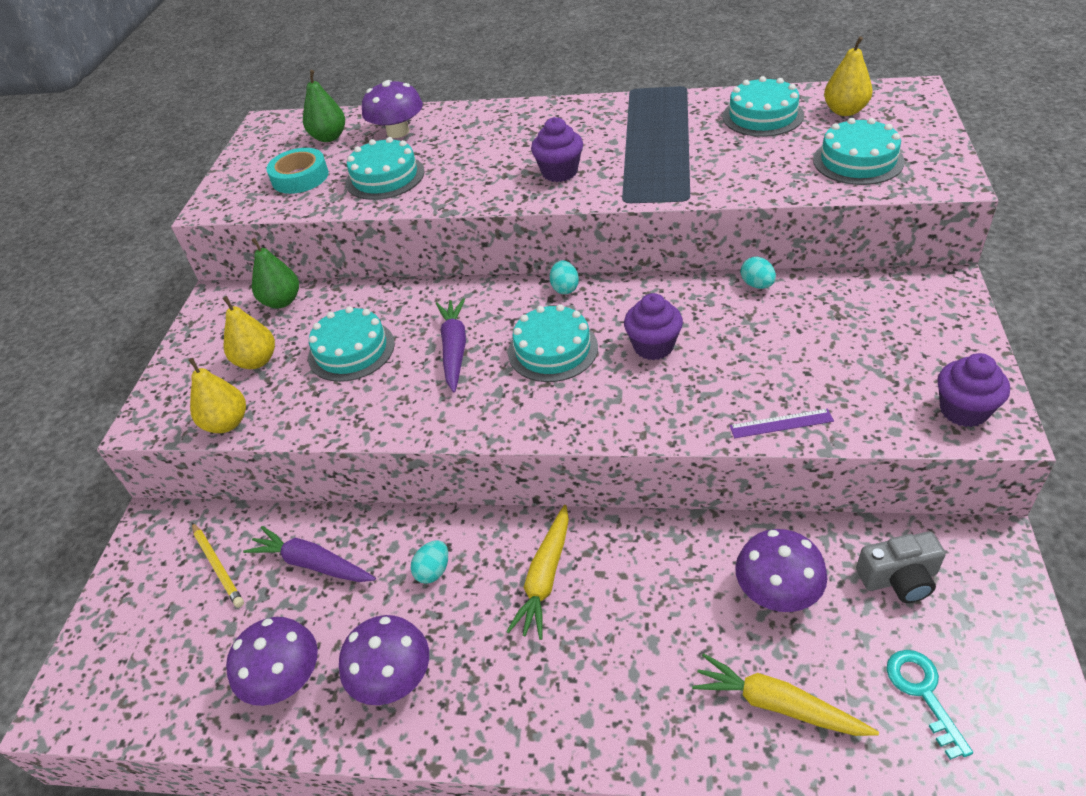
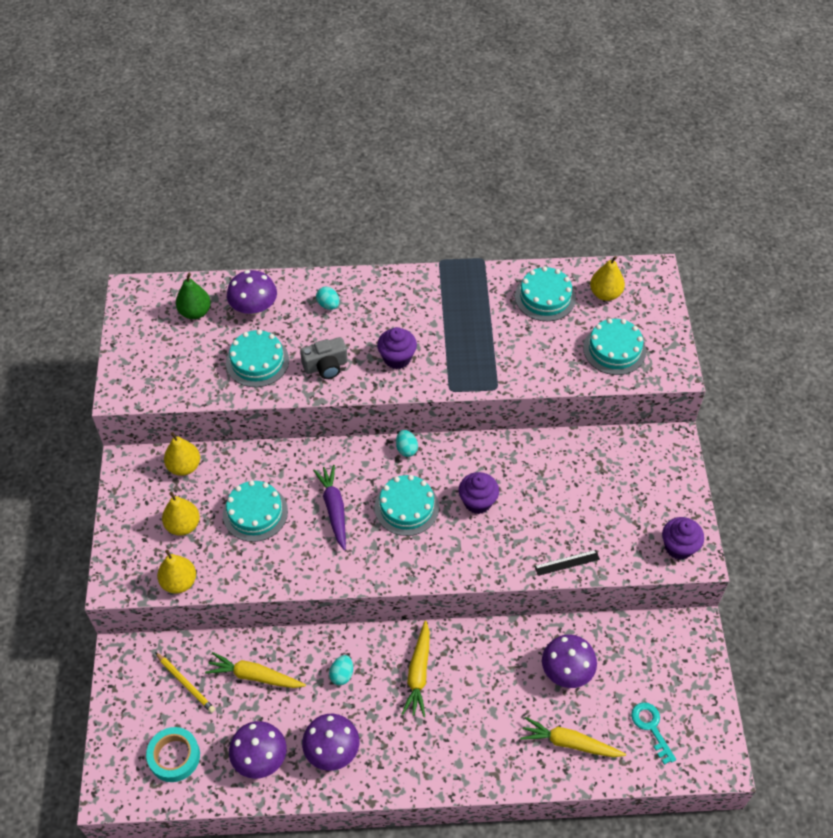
camera: 15 degrees left, 10 degrees up
(282, 301) = (184, 466): green pear -> yellow pear
(300, 177) = (185, 361): turquoise tape -> turquoise tape (174, 756)
(312, 563) = (255, 676): purple carrot -> yellow carrot
(757, 285) = (546, 443): turquoise egg -> turquoise egg (328, 305)
(781, 424) = (567, 563): purple ruler -> black ruler
(899, 578) = (639, 656): grey camera -> grey camera (326, 366)

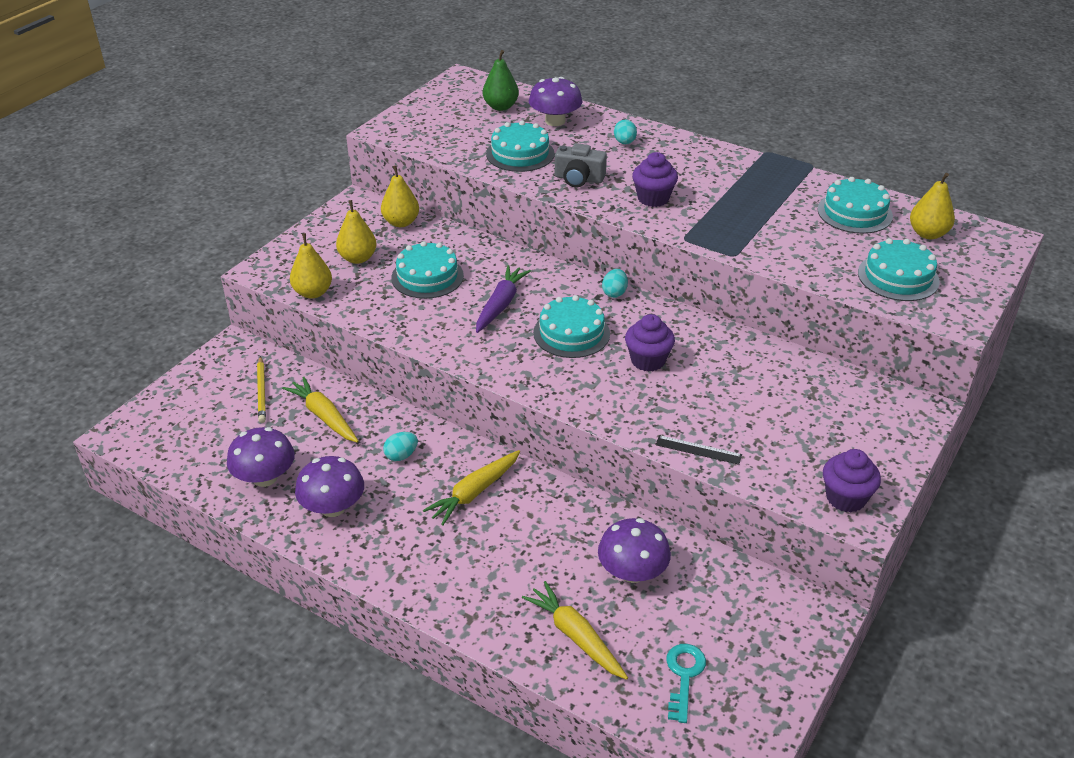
camera: 35 degrees right, 15 degrees down
(174, 756) = (197, 437): turquoise tape -> none

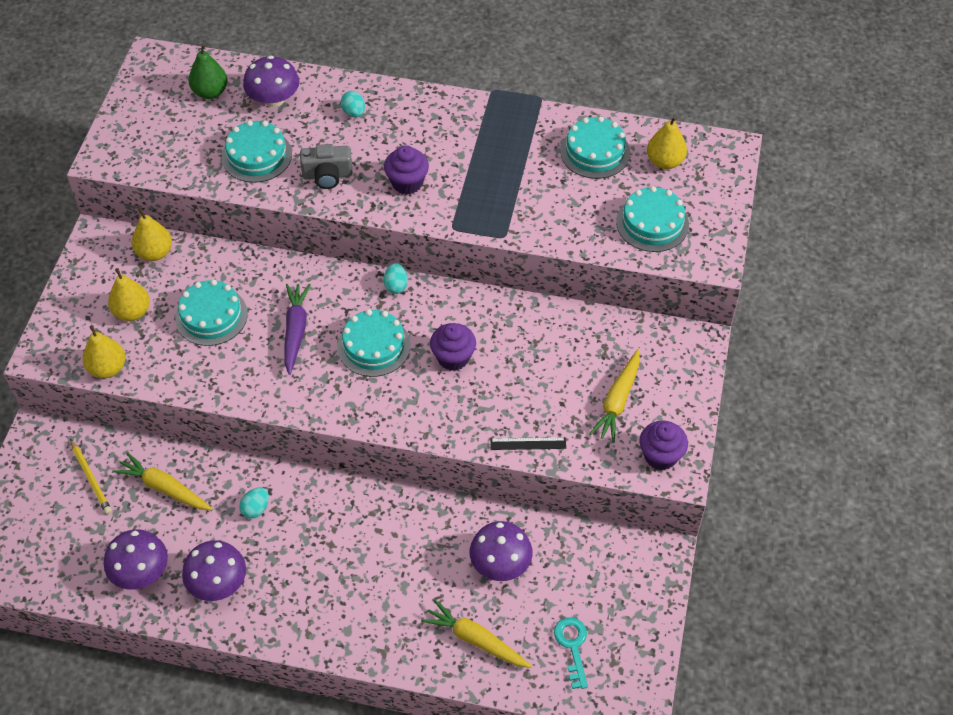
camera: 20 degrees left, 15 degrees up
(474, 492) = (337, 527): yellow carrot -> yellow carrot (617, 401)

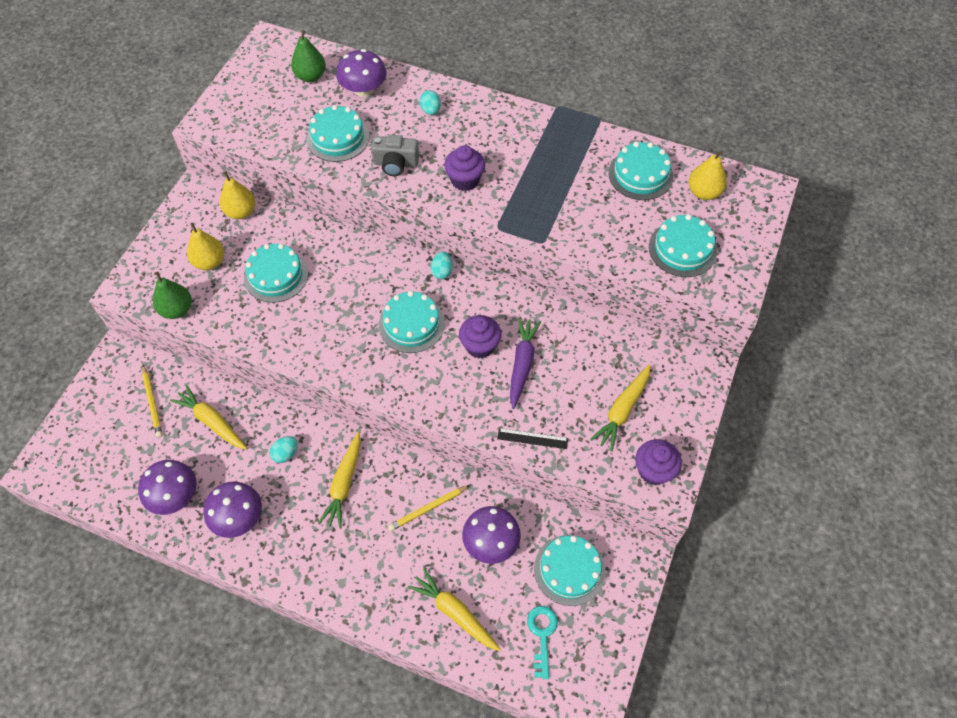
camera: 10 degrees right, 5 degrees up
(108, 368) = (177, 309): yellow pear -> green pear
(295, 331) = (346, 300): purple carrot -> purple carrot (522, 364)
(328, 529) = (344, 483): none -> yellow carrot
(425, 541) = (428, 509): none -> yellow pencil
(589, 578) = (569, 570): none -> turquoise cake

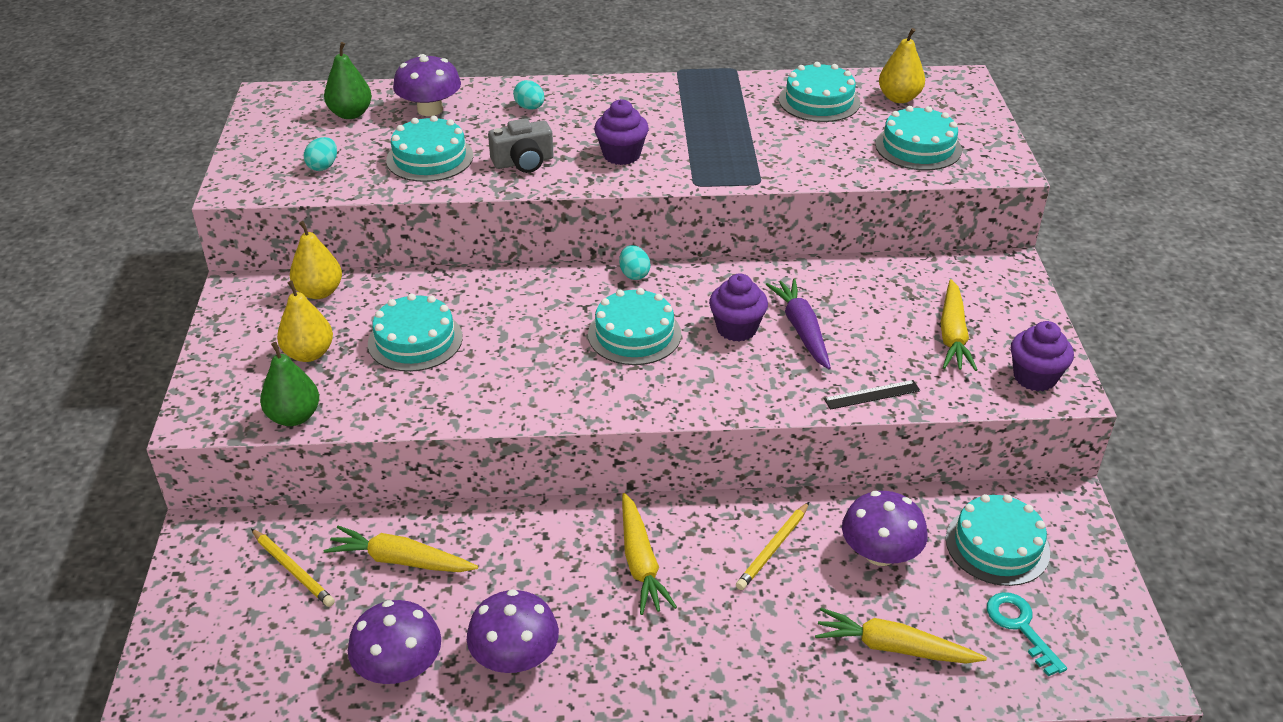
camera: 25 degrees left, 20 degrees down
(286, 453) = (535, 558): turquoise egg -> turquoise egg (323, 166)

